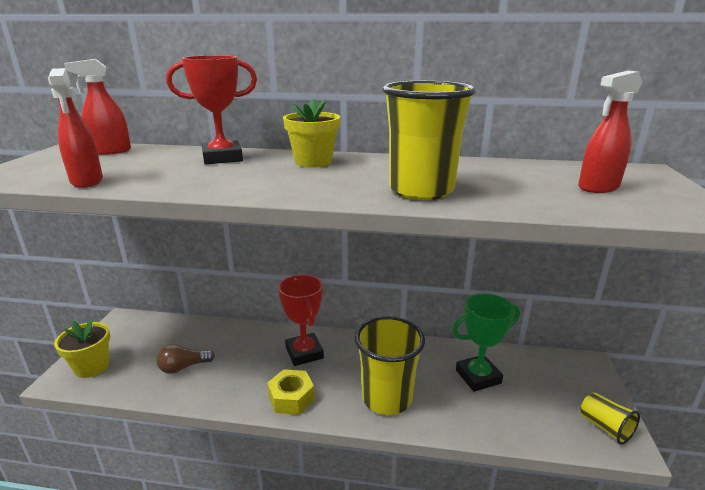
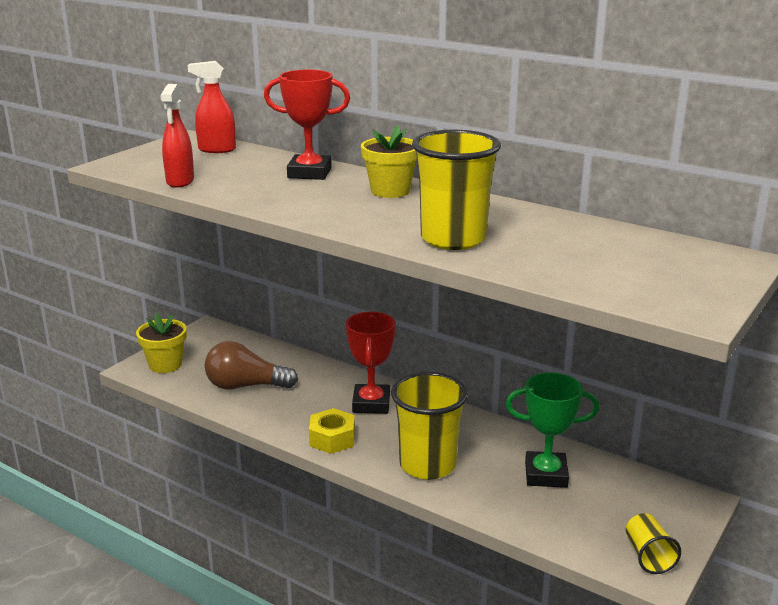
camera: 25 degrees right, 0 degrees up
(183, 367) = (245, 386): brown light bulb -> brown light bulb, size x1.58
(598, 187) = (639, 267): red spray bottle -> none

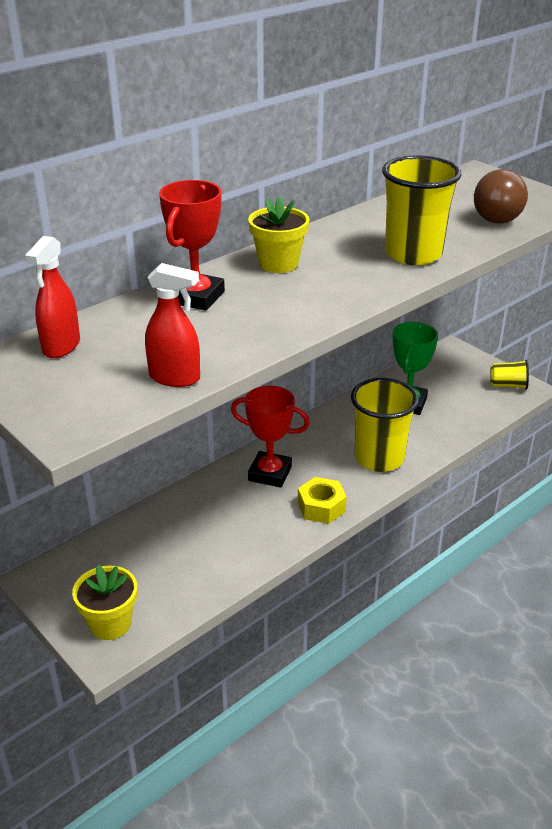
camera: 75 degrees left, 10 degrees up
(245, 386) = (196, 557): brown light bulb -> brown light bulb (498, 214)

